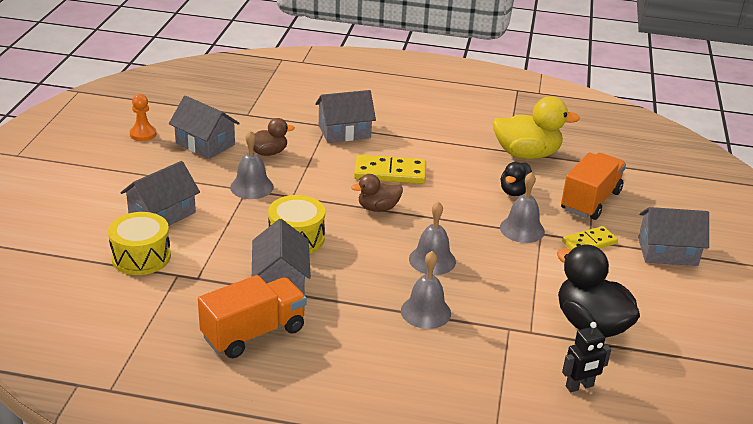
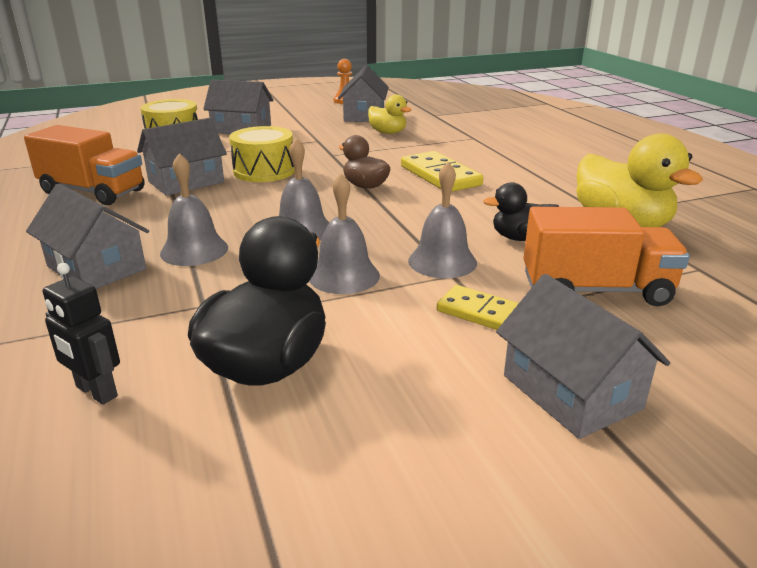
camera: 60 degrees right, 5 degrees down
(251, 187) = (324, 140): grey bell -> grey bell (344, 276)
(268, 152) = (388, 133): brown duck -> yellow duck
(344, 131) = (477, 145): grey house -> grey house (96, 268)

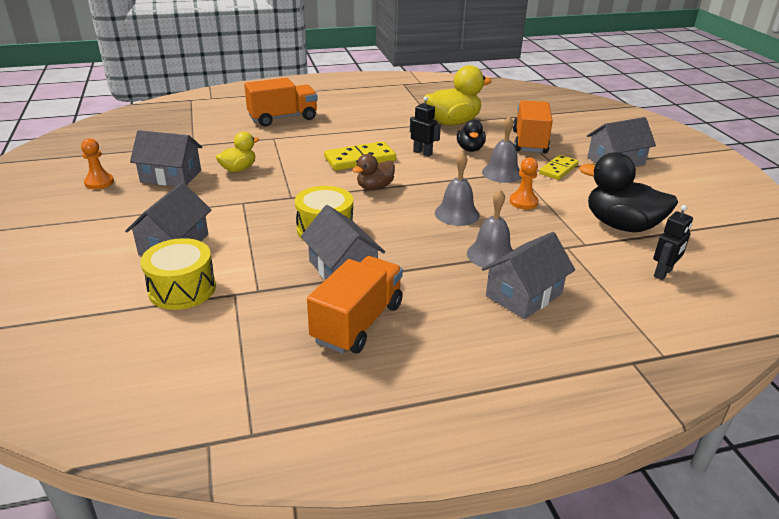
camera: 85 degrees left, 5 degrees up
(344, 276) = (523, 202): grey bell -> orange pawn
(484, 207) = (422, 153): none -> black robot
(534, 137) = (283, 118): none -> orange truck

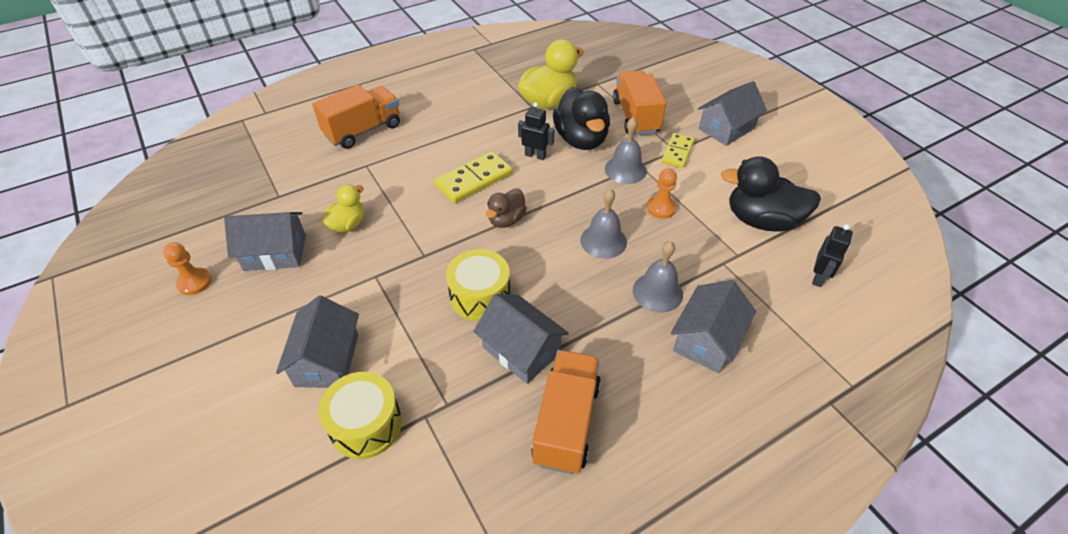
camera: 15 degrees left, 15 degrees up
(470, 149) = (581, 140): black duck -> black duck, size x1.76

